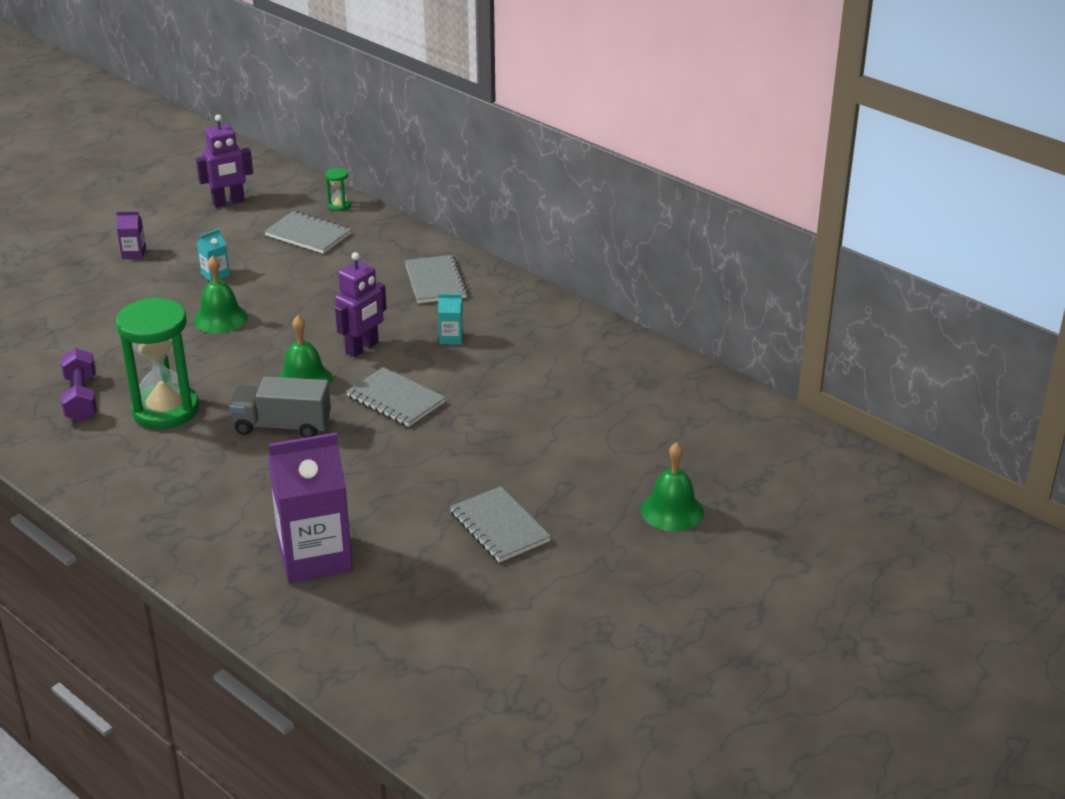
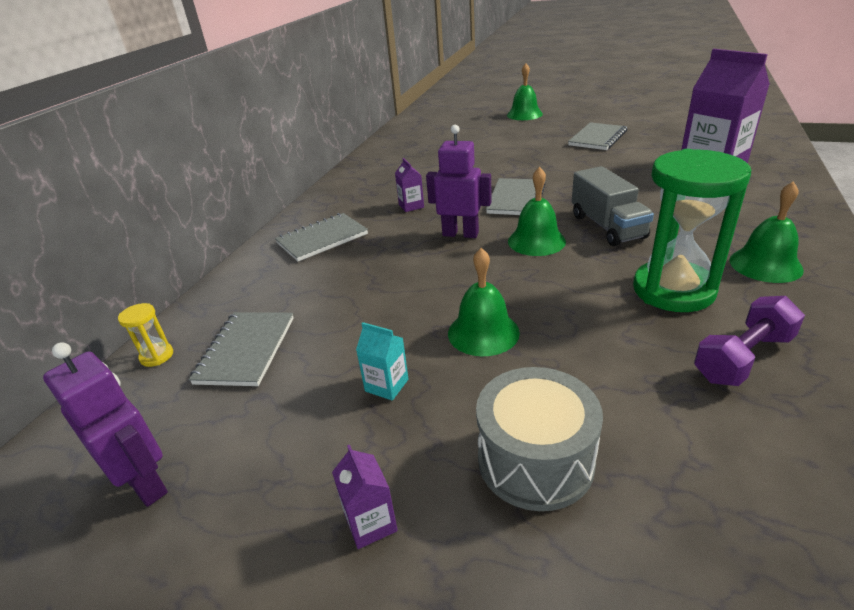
camera: 110 degrees left, 0 degrees up
(110, 303) = (535, 460): none -> grey drum
(137, 469) = (765, 264): none -> green bell
(339, 206) = (157, 356): green hourglass -> yellow hourglass
(451, 338) = (411, 206): turquoise carton -> purple carton

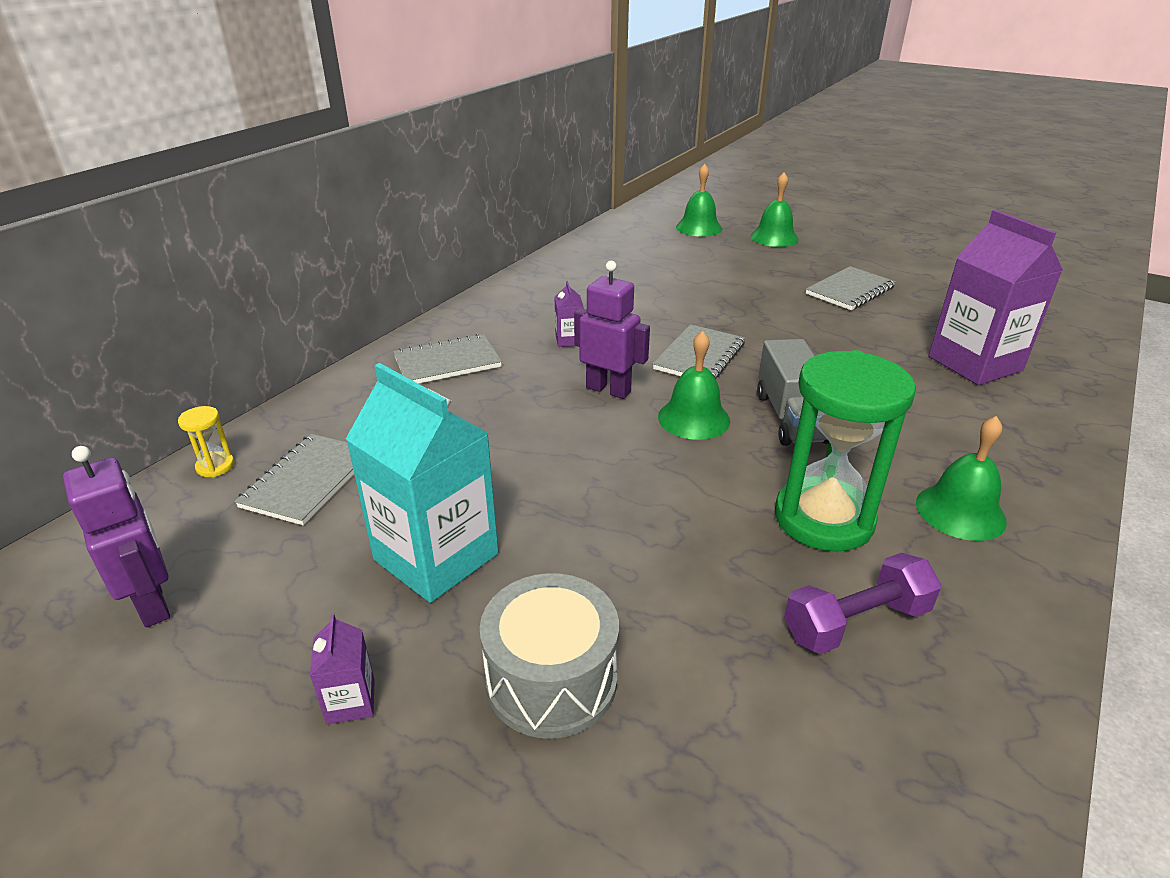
camera: 10 degrees right, 0 degrees up
(386, 385) = (436, 557): turquoise carton -> turquoise carton, size x2.38
(483, 332) = (571, 520): green bell -> green bell (699, 228)

